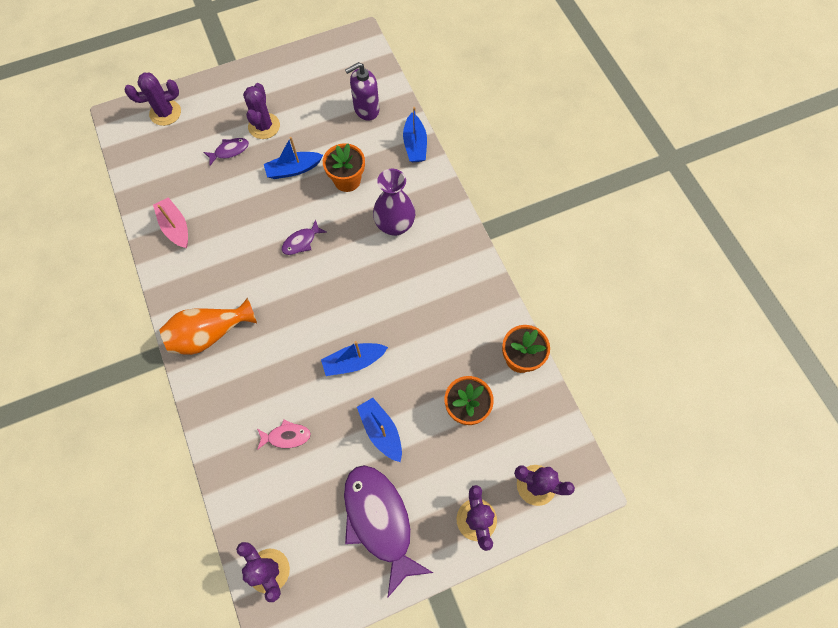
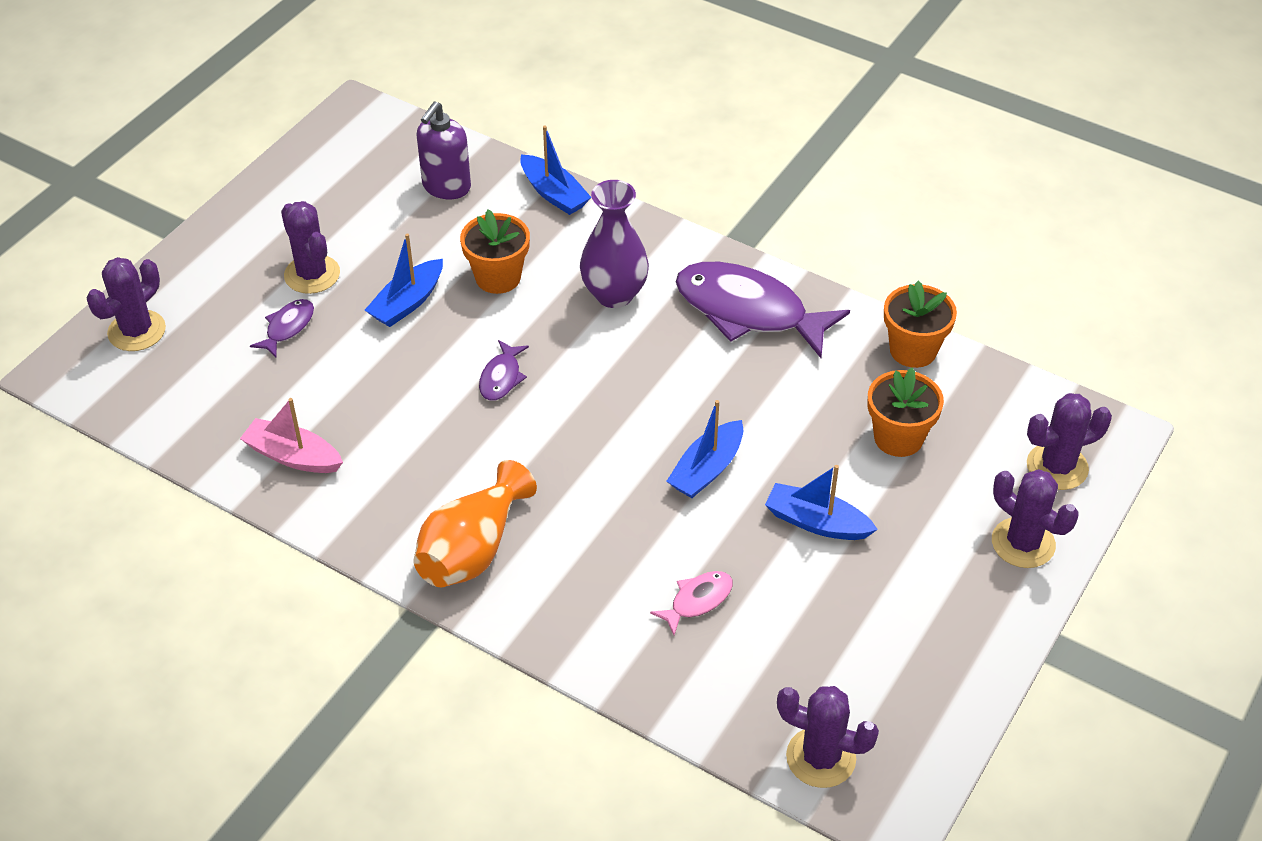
camera: 35 degrees left, 20 degrees down
(379, 521) = (908, 617): purple fish -> purple fish (748, 311)

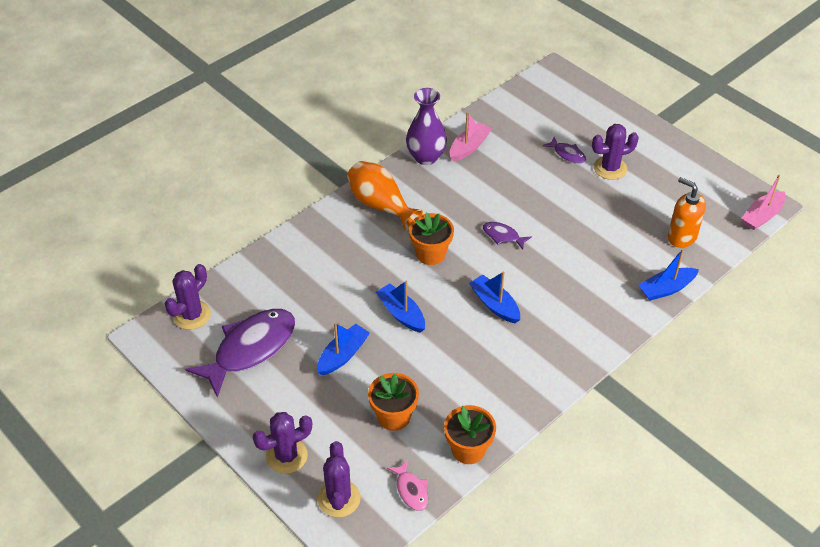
camera: 105 degrees right, 0 degrees up
(137, 331) = (579, 99): purple cactus -> none
(381, 114) = (762, 216): none -> pink boat
(407, 303) = (576, 205): blue boat -> blue boat (494, 304)
(446, 187) = (681, 237): purple soap dispenser -> orange soap dispenser
(498, 277) = (589, 248): orange flower pot -> orange flower pot (431, 254)
(614, 294) = (561, 301): purple vase -> purple vase (426, 157)
(697, 600) = (310, 288): pink fish -> pink fish (411, 490)
(748, 311) = (529, 366): purple fish -> purple fish (250, 349)

